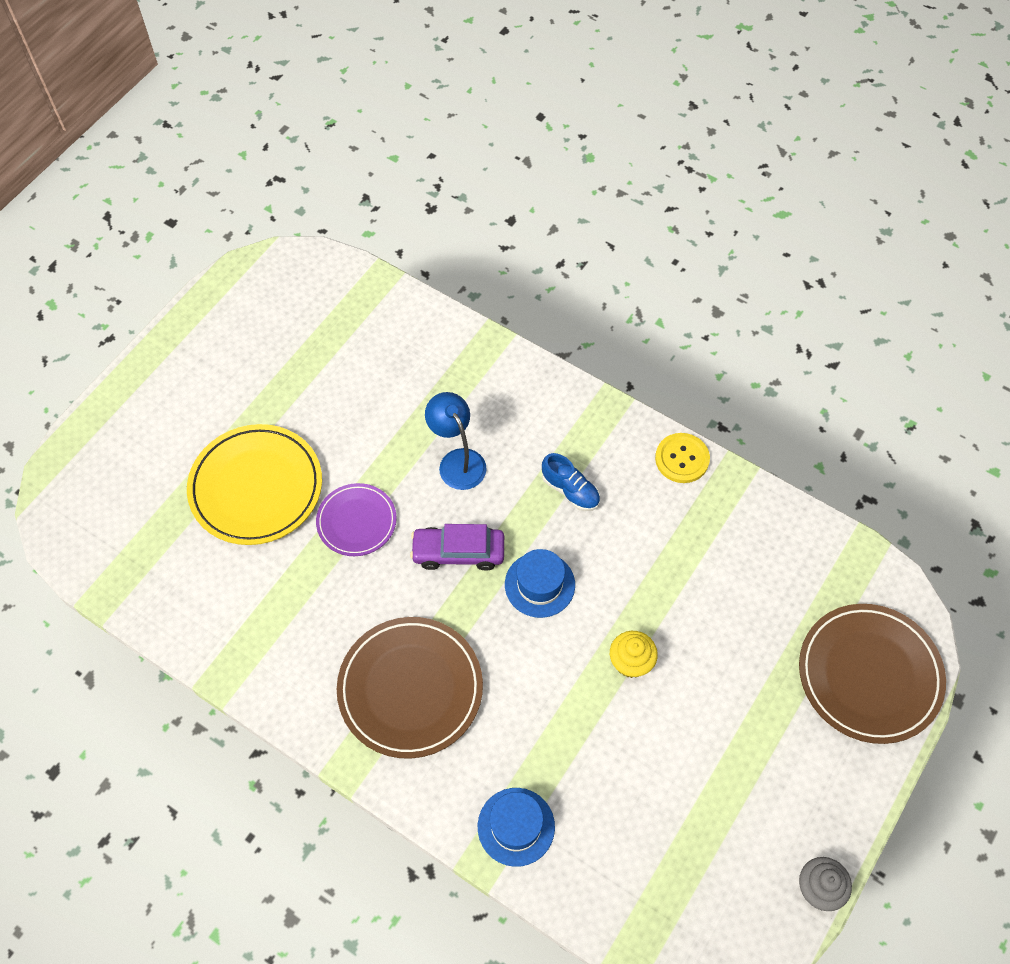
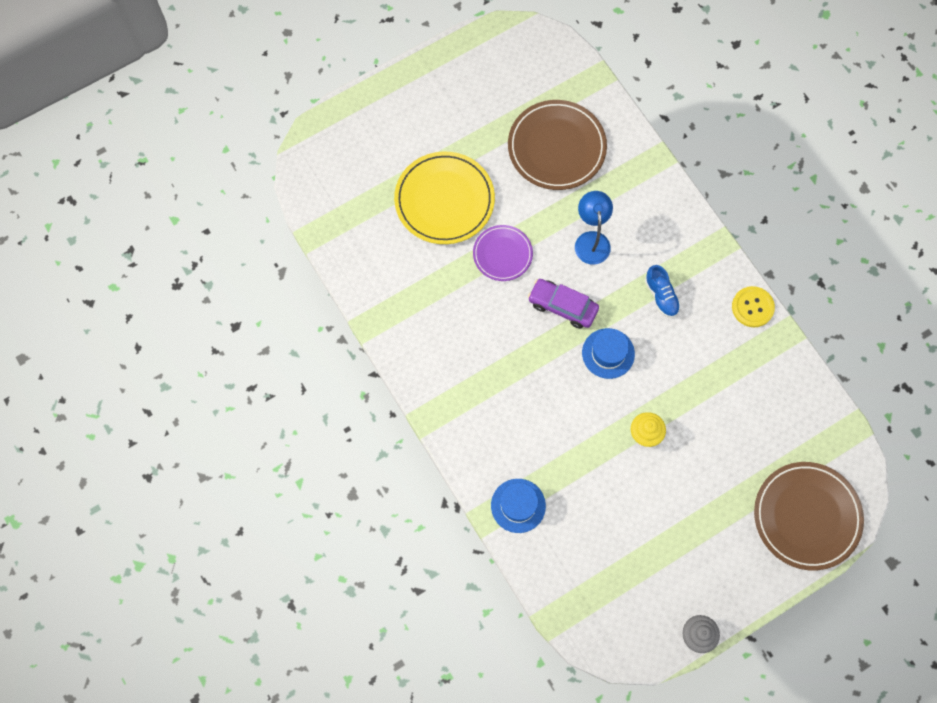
camera: 25 degrees right, 10 degrees up
(410, 689) = (489, 385): brown plate -> brown plate (556, 147)

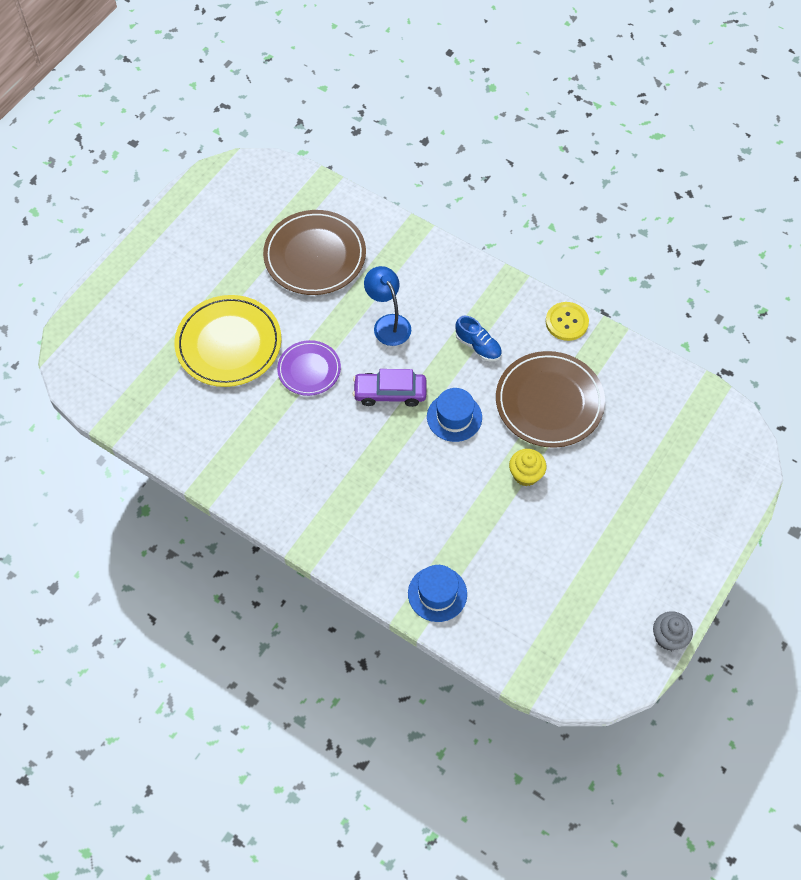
camera: 25 degrees left, 10 degrees down
(806, 516) = (711, 484): brown plate -> brown plate (549, 402)

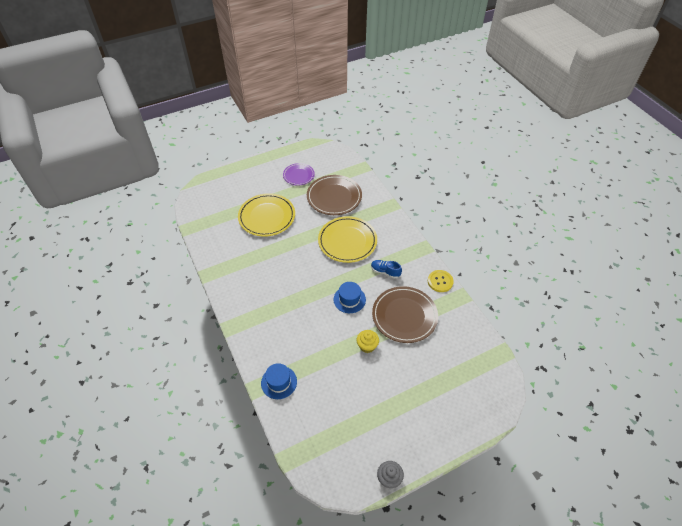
camera: 30 degrees right, 10 degrees down
(309, 370) = (294, 244): purple plate -> purple plate (298, 175)
(388, 323) = (347, 241): blue lamp -> yellow plate
(390, 393) = (325, 273): purple car -> none
(478, 346) = (385, 272): blue shoe -> blue shoe turned 135 degrees clockwise

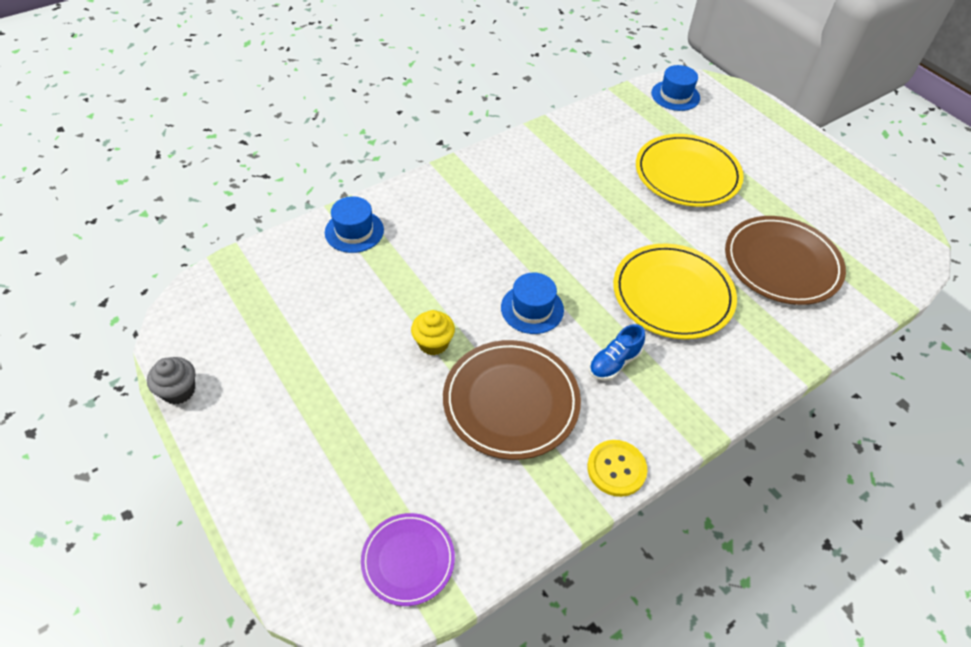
camera: 80 degrees right, 0 degrees up
(201, 207) = (675, 95): none -> blue hat
(298, 175) = (812, 204): purple plate -> purple plate (408, 560)
(385, 272) = (614, 363): blue shoe -> blue shoe turned 150 degrees counterclockwise

